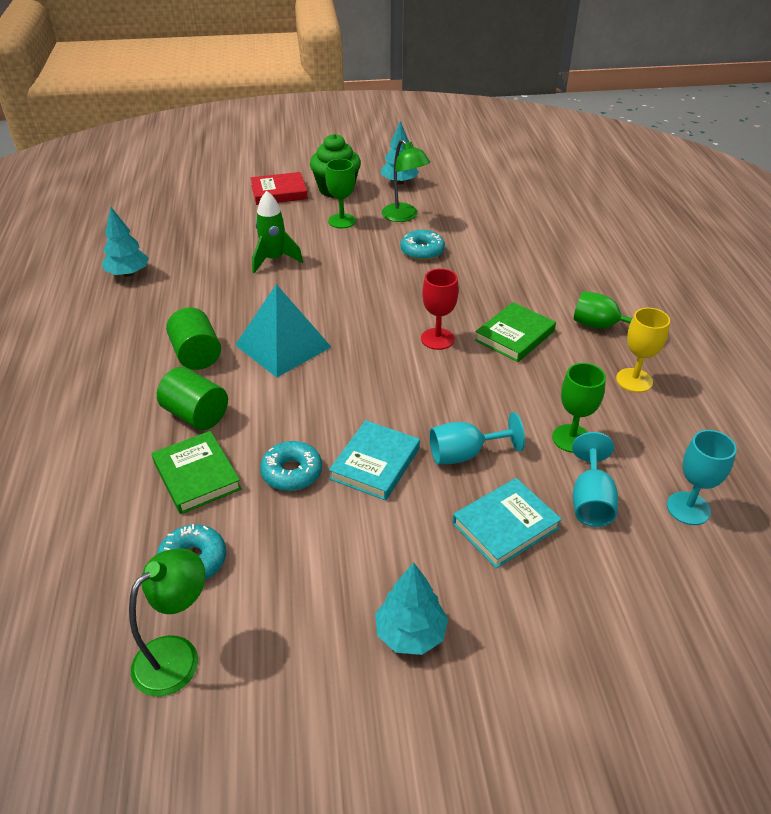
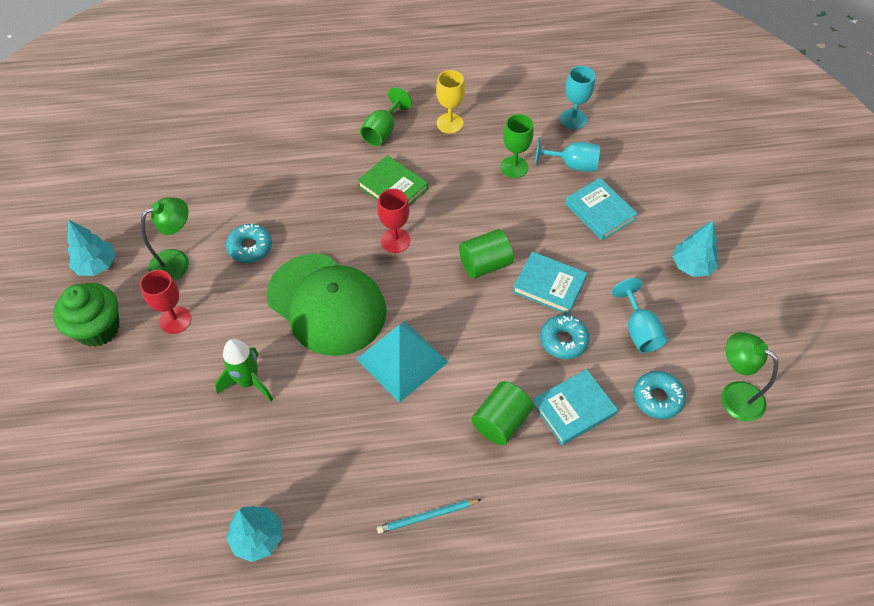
camera: 90 degrees left, 15 degrees up
(110, 363) = (427, 516): none -> turquoise pencil
(197, 355) = (414, 435): green cylinder -> green cylinder (485, 264)
(197, 475) = (573, 409): green book -> turquoise book
(279, 192) = (90, 391): red book -> none
(342, 221) = (175, 320): green goblet -> red goblet
(354, 297) = (326, 304): none -> green cap
(464, 454) = (535, 230): turquoise goblet -> turquoise goblet (639, 330)

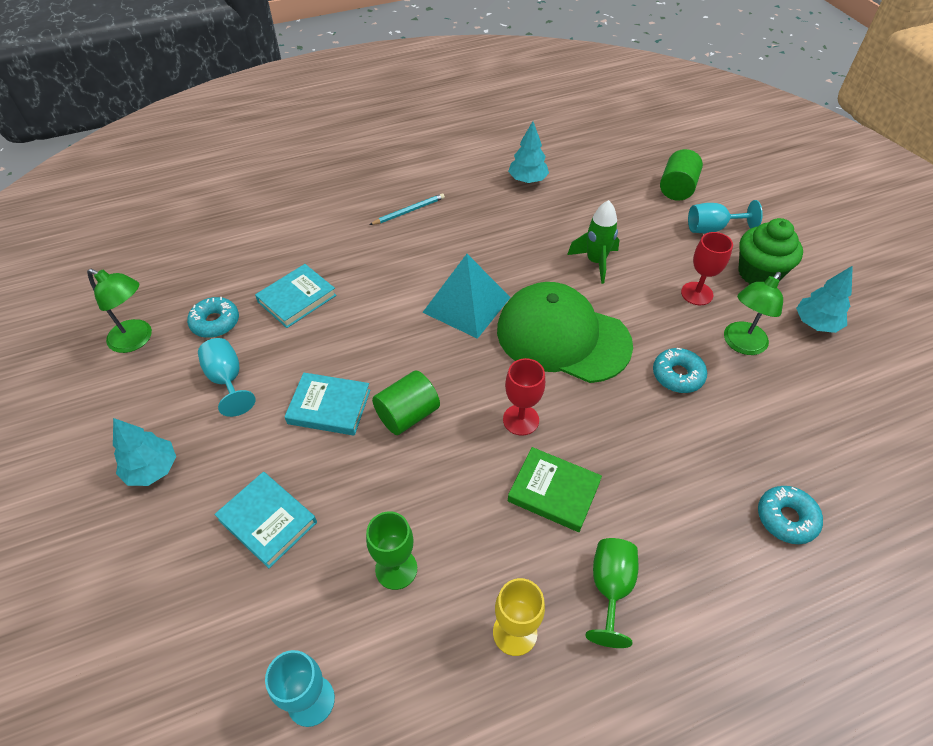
camera: 165 degrees right, 5 degrees down
(501, 421) = (362, 277): green cylinder -> green cylinder (677, 189)
(563, 340) = (309, 353): turquoise donut -> turquoise donut (786, 518)
(572, 165) = (308, 595): turquoise goblet -> turquoise goblet (712, 228)

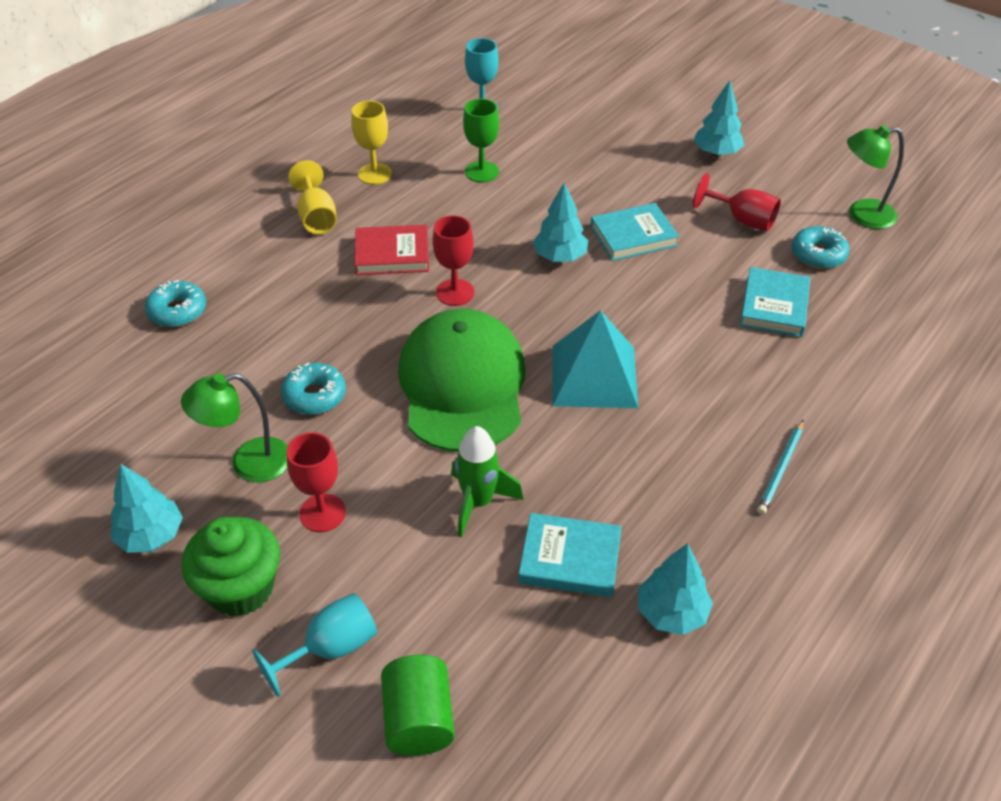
camera: 150 degrees right, 5 degrees down
(227, 380) = (742, 220): turquoise goblet -> red goblet
(267, 521) = (598, 160): turquoise book -> turquoise book (570, 559)
(407, 415) = (560, 257): green cylinder -> turquoise tree
(554, 491) = (392, 254): green book -> red book
(562, 337) = (462, 385): green cap -> green cap turned 90 degrees counterclockwise
(610, 588) = (316, 217): green goblet -> yellow goblet
(741, 344) = (248, 463): green lamp -> green lamp turned 120 degrees counterclockwise

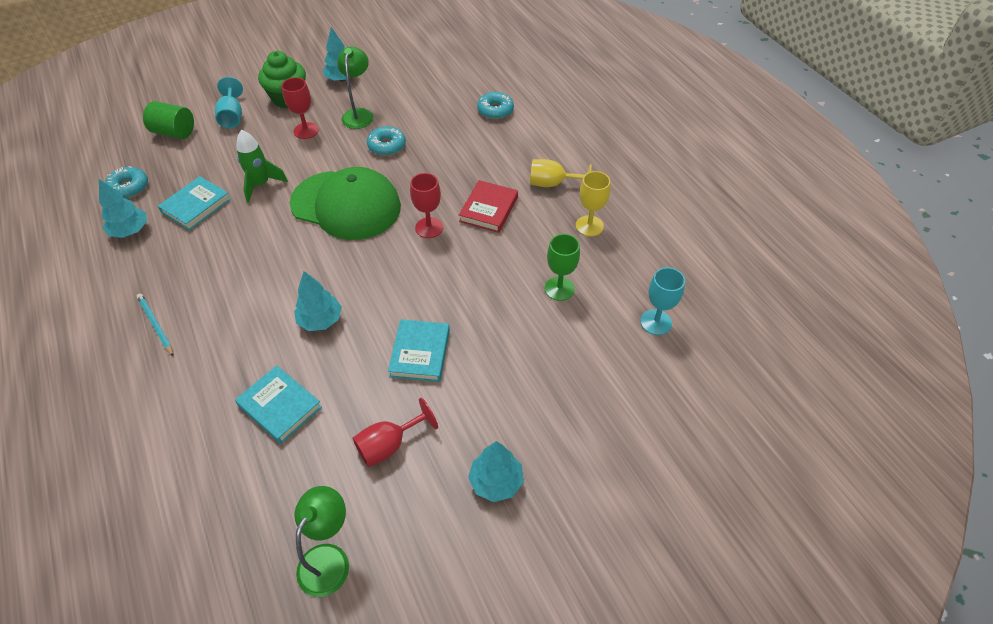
camera: 115 degrees right, 5 degrees up
(560, 257) = (427, 297): turquoise tree -> turquoise tree (320, 320)
(594, 376) = (303, 267): turquoise pyramid -> none
(818, 254) = (308, 479): turquoise donut -> turquoise donut (129, 188)

